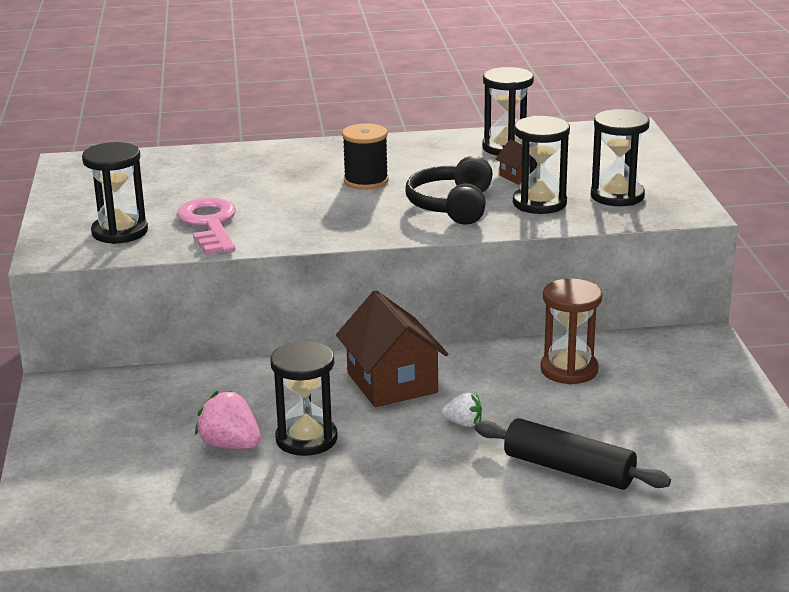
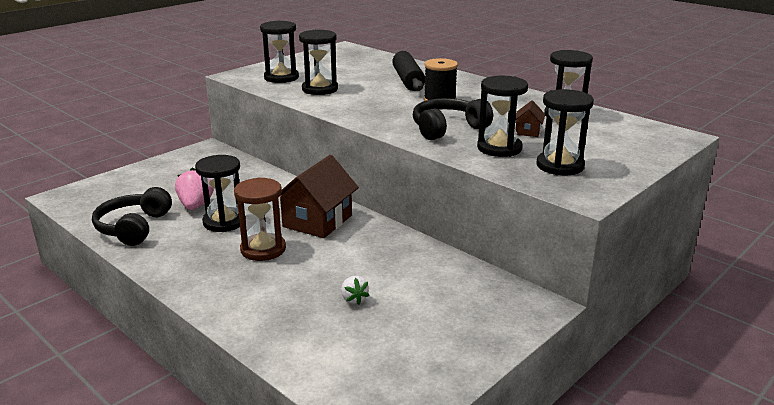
camera: 50 degrees right, 0 degrees up
(210, 225) = (320, 89): pink key -> black hourglass
(227, 504) = (133, 227): none -> black headphones
(463, 423) = (297, 260): white strawberry -> white strawberry (354, 299)
(569, 370) = (413, 270): brown hourglass -> brown hourglass (263, 249)
(569, 469) = (281, 318): black rolling pin -> black rolling pin (408, 80)

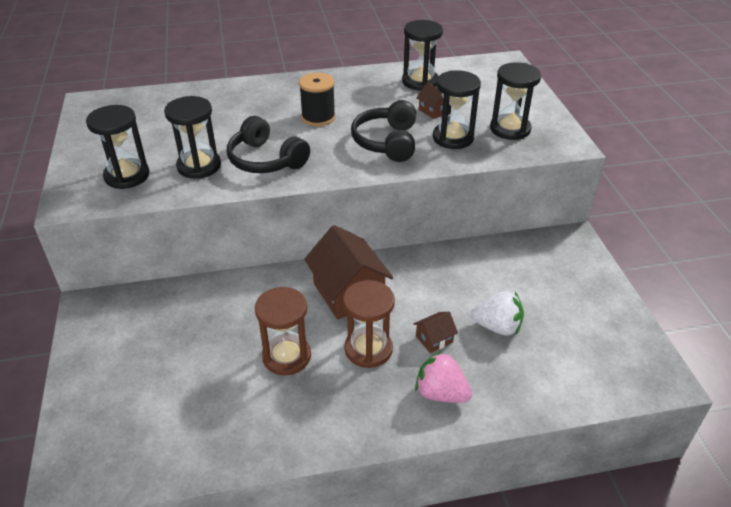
camera: 55 degrees left, 15 degrees up
(133, 227) = (226, 434): black headphones -> black headphones (265, 160)
(195, 205) = (227, 365): pink strawberry -> pink strawberry (441, 393)
(224, 222) = (286, 356): black hourglass -> brown hourglass
(304, 273) = (434, 339): none -> brown house
(354, 299) = (497, 327): white strawberry -> white strawberry, size x1.66
(408, 80) = (245, 110): black rolling pin -> none

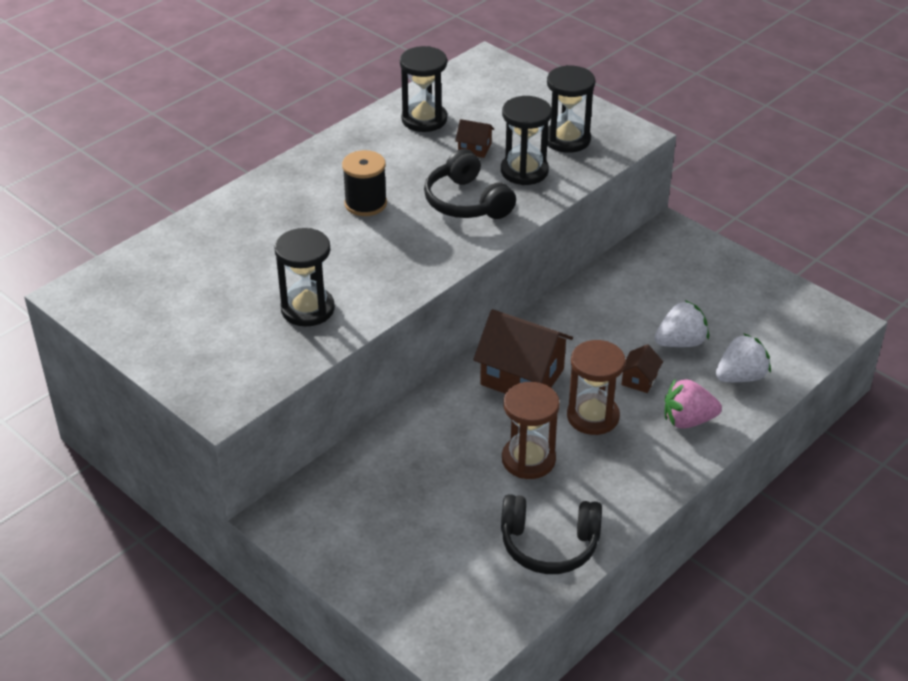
camera: 35 degrees left, 0 degrees up
(127, 176) = (244, 353): black hourglass -> none
(265, 160) = (369, 273): black headphones -> black headphones (549, 545)
(522, 380) = (740, 377): none -> white strawberry

